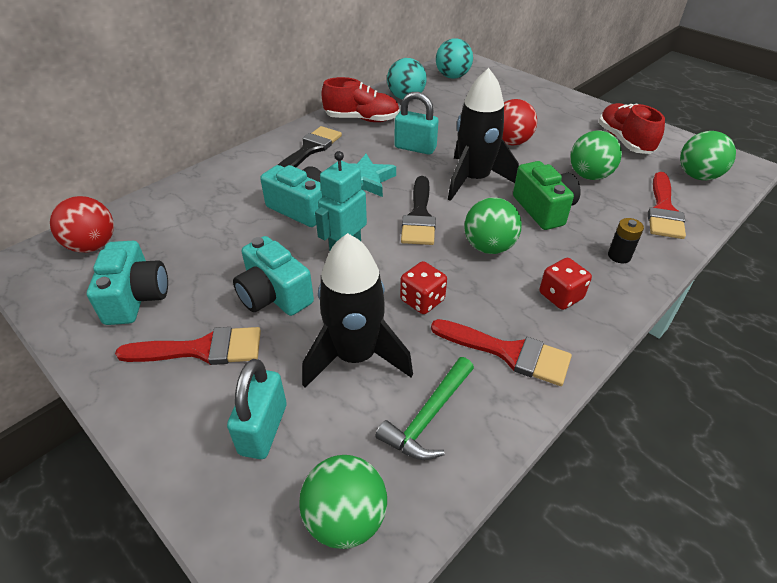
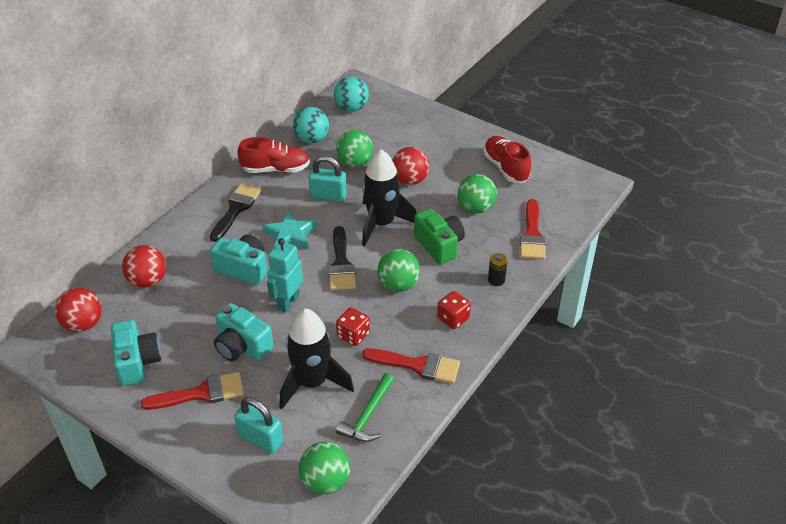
camera: 10 degrees left, 0 degrees up
(187, 208) = (148, 281): none -> red ball
(263, 429) = (261, 439): turquoise padlock -> turquoise padlock turned 60 degrees counterclockwise
(697, 176) = (562, 198): green ball -> green ball (355, 163)

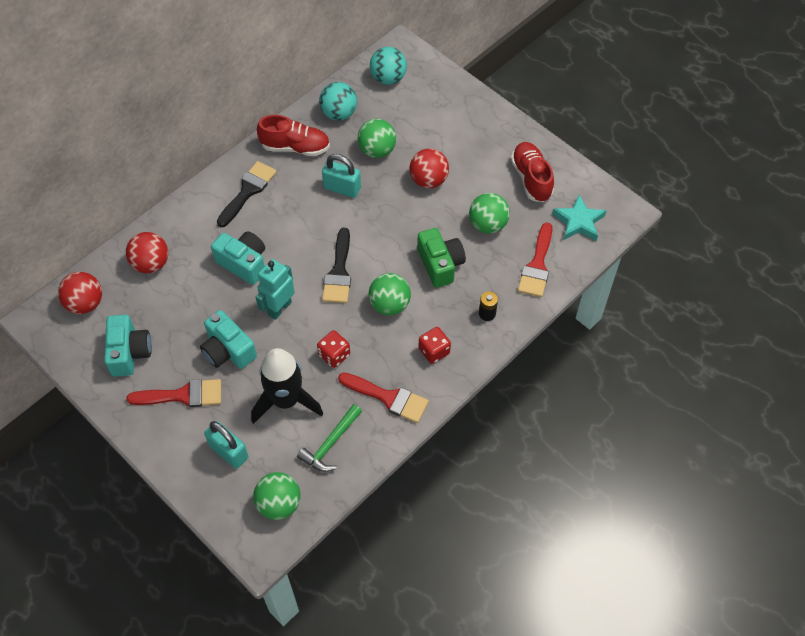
camera: 10 degrees right, 15 degrees up
(290, 235) = (295, 230): turquoise star -> turquoise star (578, 222)
(381, 223) = (388, 230): black rocket -> none

